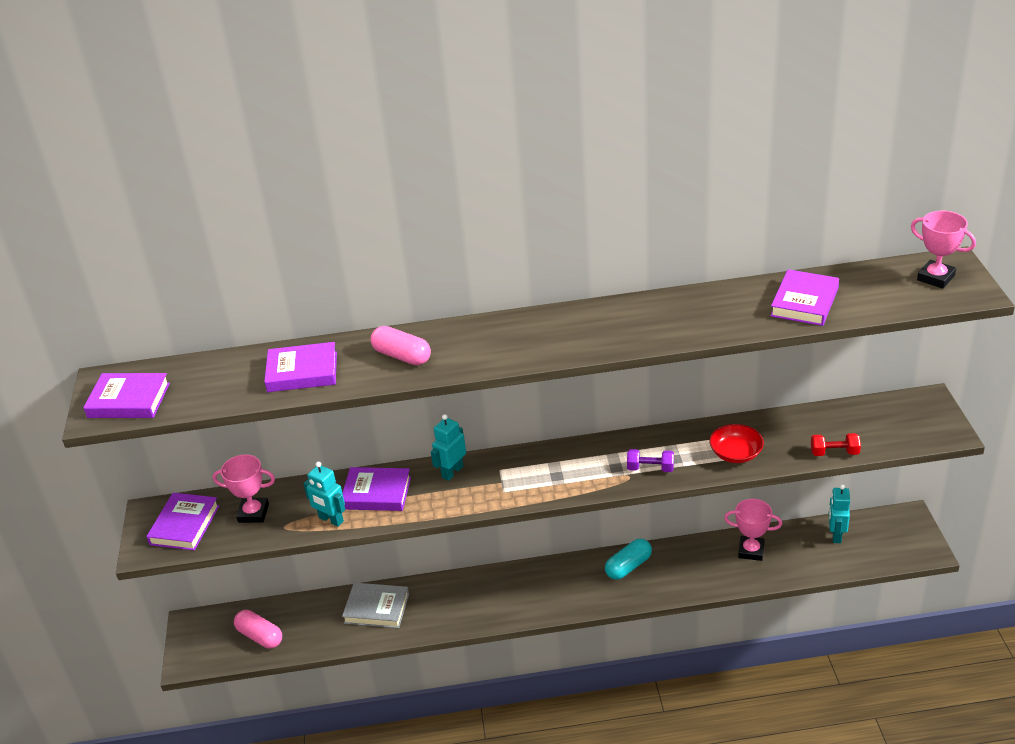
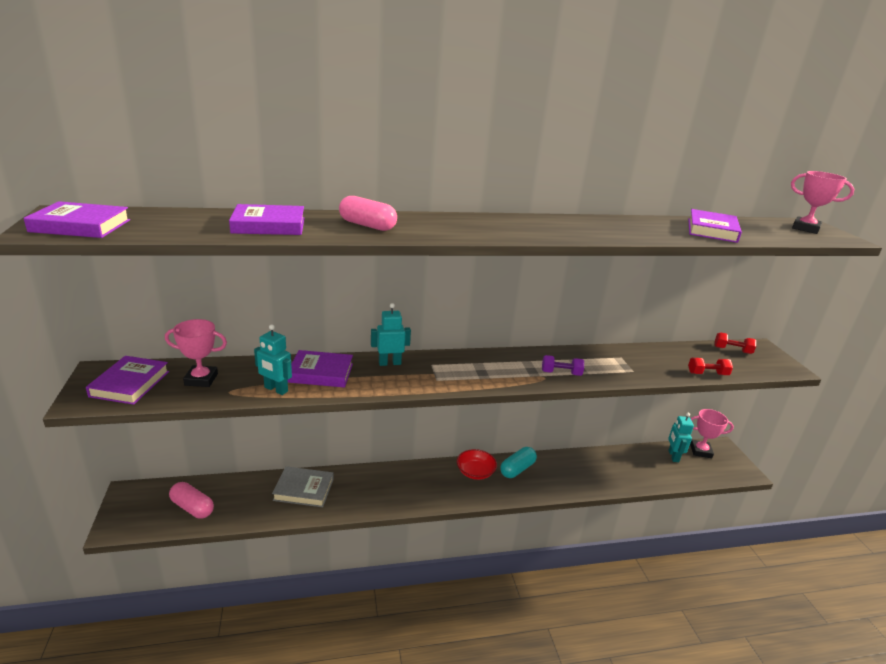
camera: 10 degrees left, 10 degrees down
(452, 472) = (389, 363): turquoise robot -> turquoise robot turned 45 degrees clockwise
(735, 453) = (628, 368): red bowl -> red bowl (475, 472)
(751, 551) = (612, 463): pink trophy -> pink trophy (700, 451)
(885, 410) = (732, 350): none -> red dumbbell

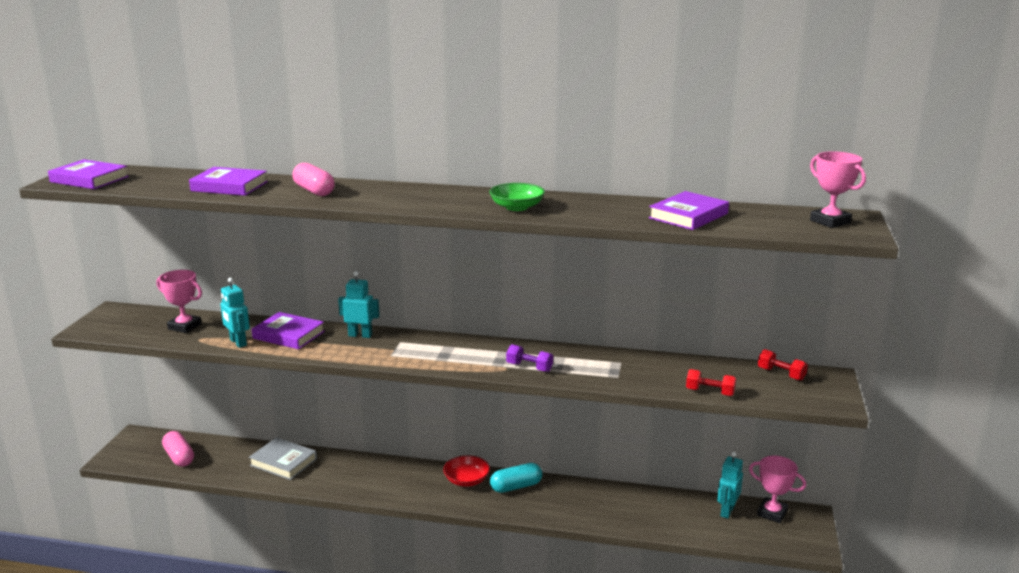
camera: 25 degrees right, 5 degrees down
(130, 384) = (128, 322): purple book -> none
(575, 231) = (517, 207): none -> green bowl

